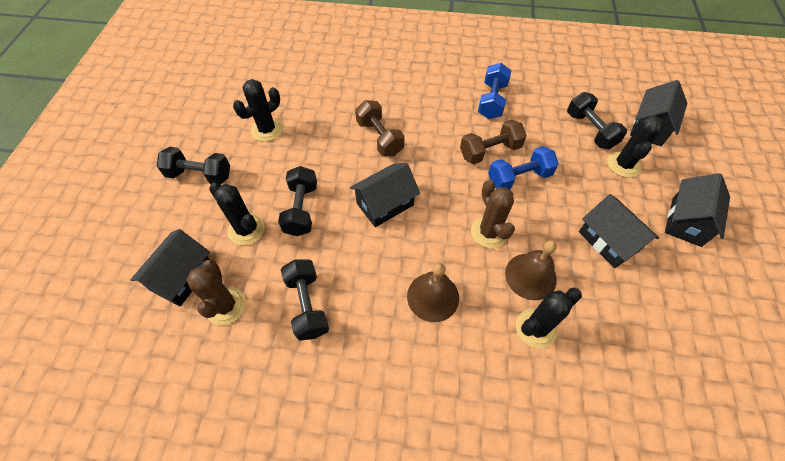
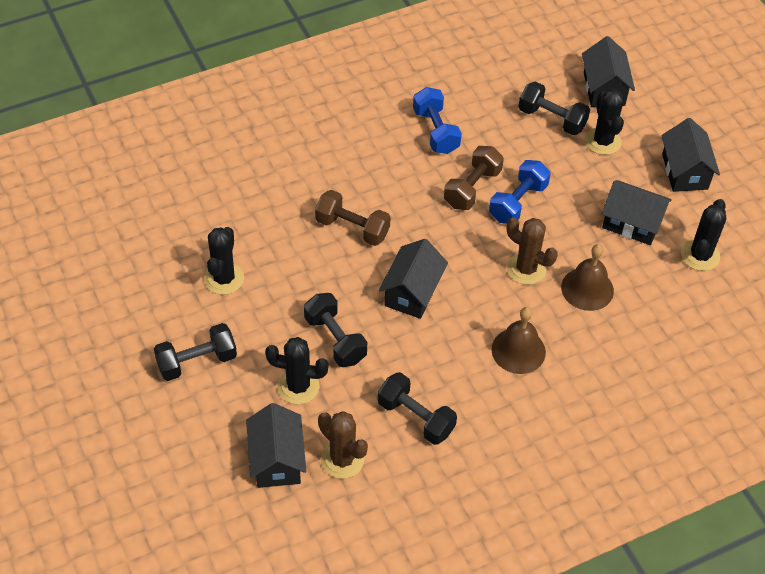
camera: 35 degrees left, 5 degrees down
(536, 328) = (619, 329): black cactus -> black cactus (700, 255)

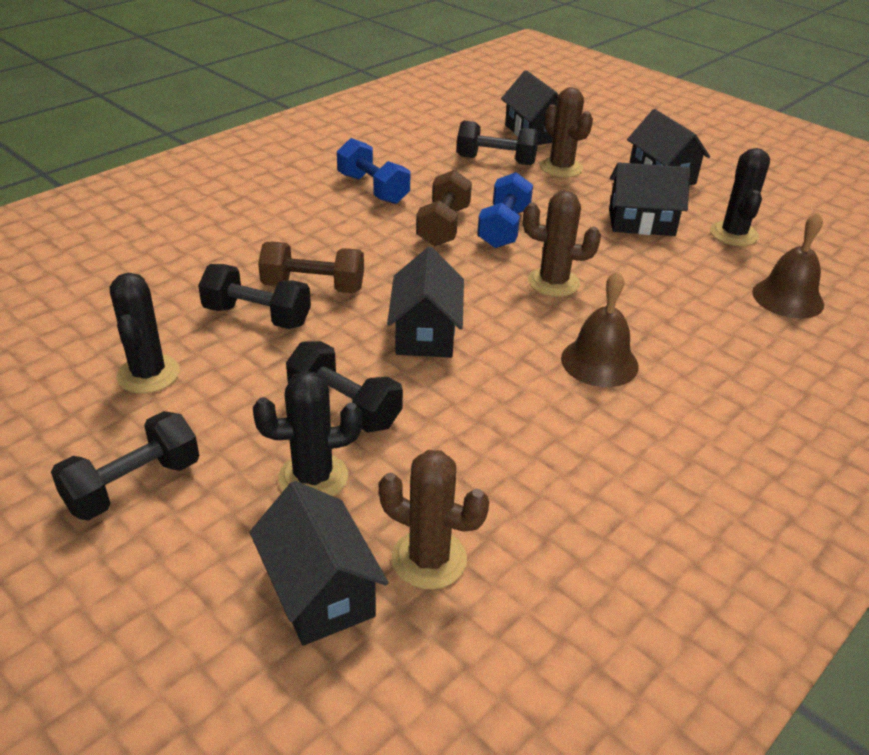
camera: 20 degrees left, 15 degrees down
(416, 417) = (511, 472): black dumbbell -> black dumbbell (257, 316)
(587, 289) = (637, 286): brown bell -> brown bell (788, 298)
(602, 141) = (561, 168): black cactus -> brown cactus

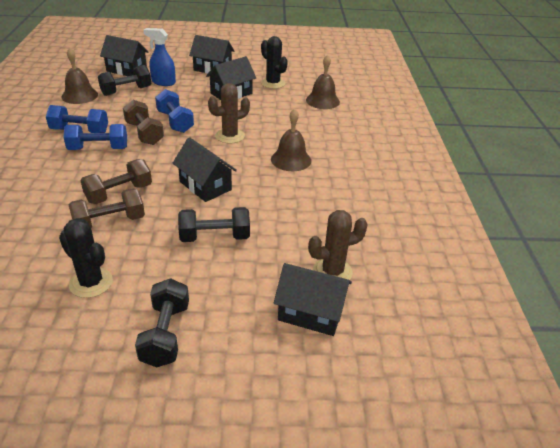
camera: 45 degrees left, 0 degrees up
(257, 316) = (109, 222): black dumbbell -> brown dumbbell
(313, 477) = (244, 273): black cactus -> none
(364, 220) = (98, 149): none -> blue dumbbell
(431, 144) = (79, 95): none -> brown bell
(561, 168) = (163, 82): brown cactus -> blue spray bottle

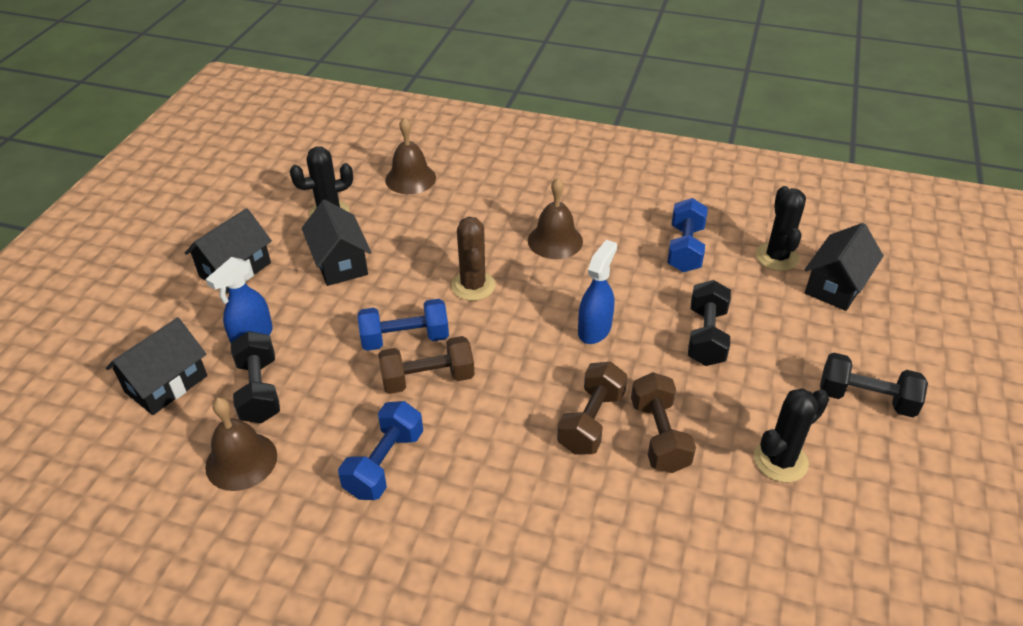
camera: 70 degrees left, 5 degrees up
(98, 149) = (455, 440): blue dumbbell -> blue dumbbell (685, 249)
(119, 193) = (591, 421): brown dumbbell -> brown dumbbell turned 45 degrees clockwise
(205, 186) = (594, 329): black house -> blue spray bottle
(332, 272) = (776, 257): brown cactus -> black cactus

